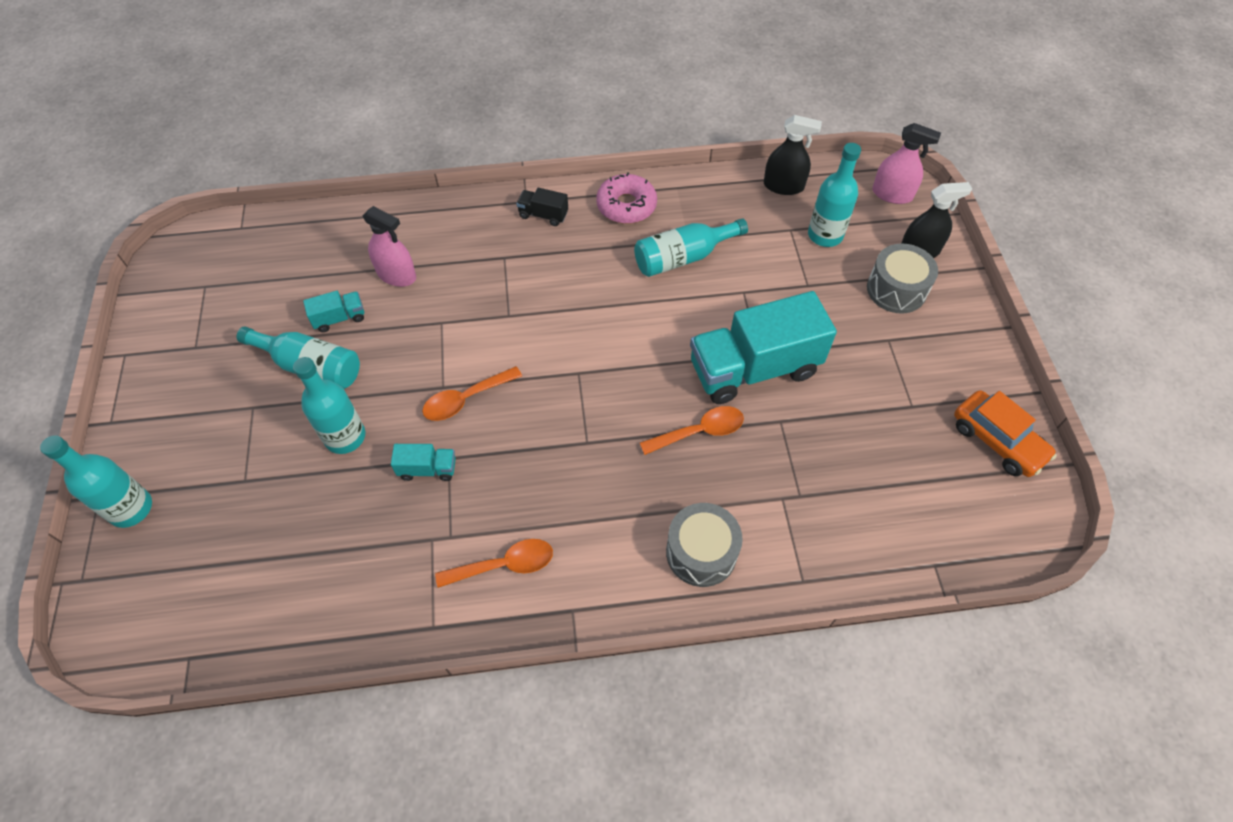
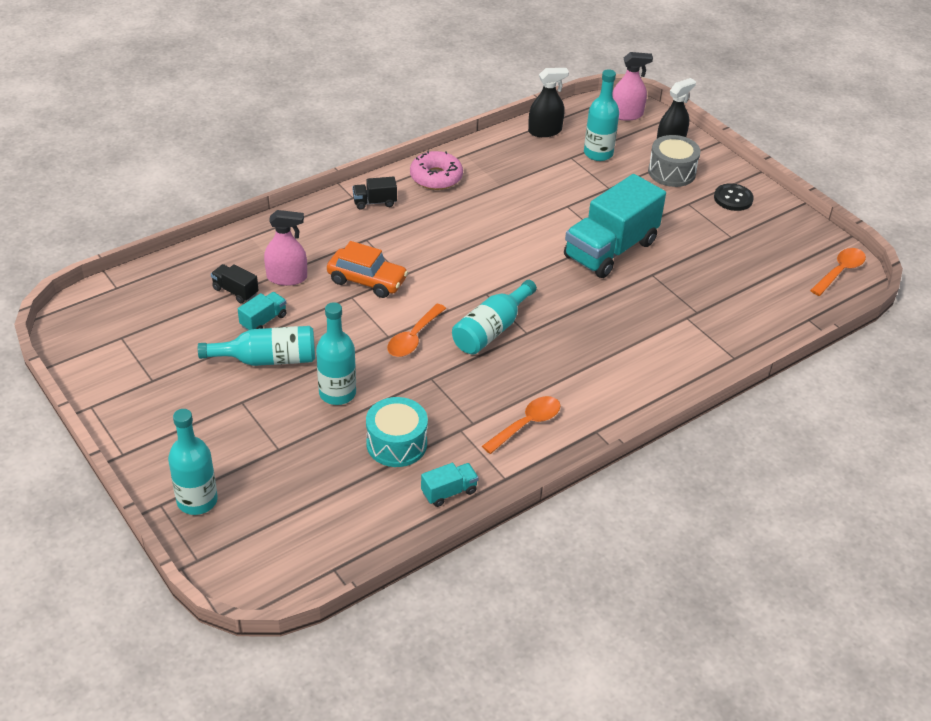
camera: 30 degrees left, 15 degrees down
(339, 273) = (235, 291): none -> black truck
(356, 527) = (396, 444): none -> turquoise drum
(427, 469) = (421, 390): turquoise truck -> turquoise truck (449, 492)
(683, 257) = (506, 198): turquoise bottle -> turquoise bottle (491, 330)
(699, 431) = (602, 299): orange spoon -> orange spoon (840, 271)
(701, 552) = (657, 367): grey drum -> none
(949, 353) = (733, 198): none -> black button
(997, 440) = (798, 238): orange car -> orange car (367, 280)

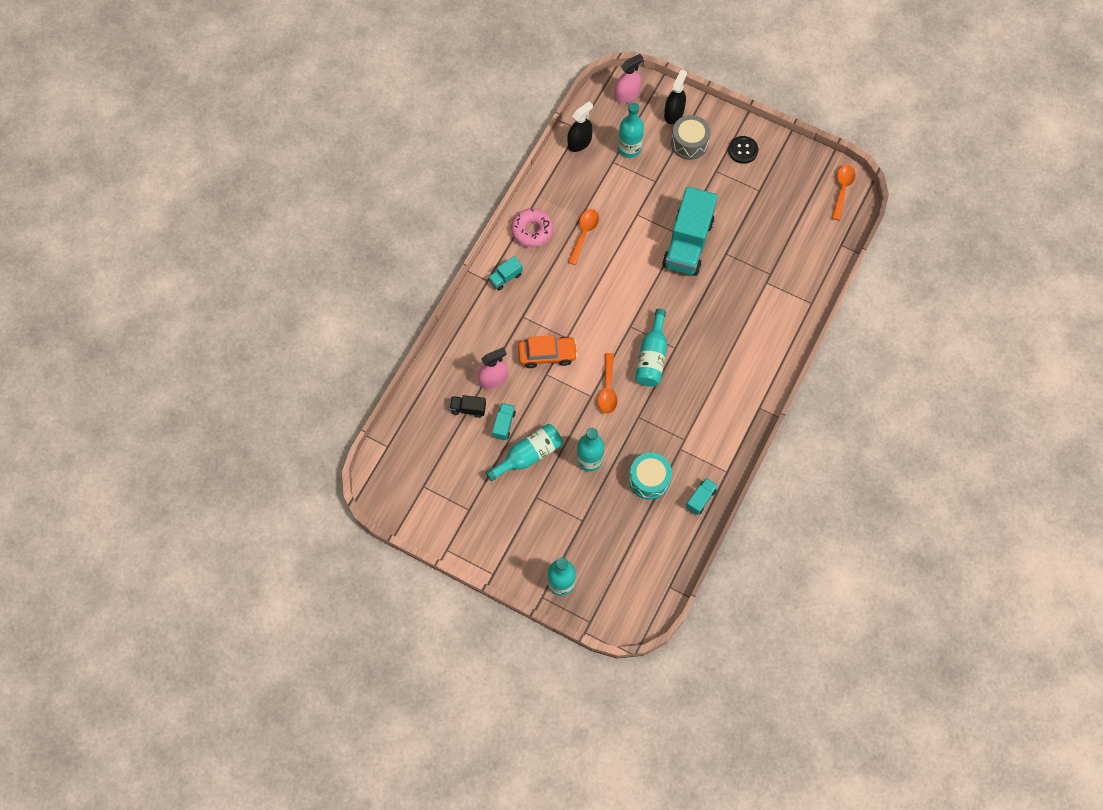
camera: 25 degrees left, 25 degrees up
(374, 202) = (505, 278): black truck -> turquoise truck
(527, 424) = (716, 423): orange spoon -> orange spoon (584, 234)

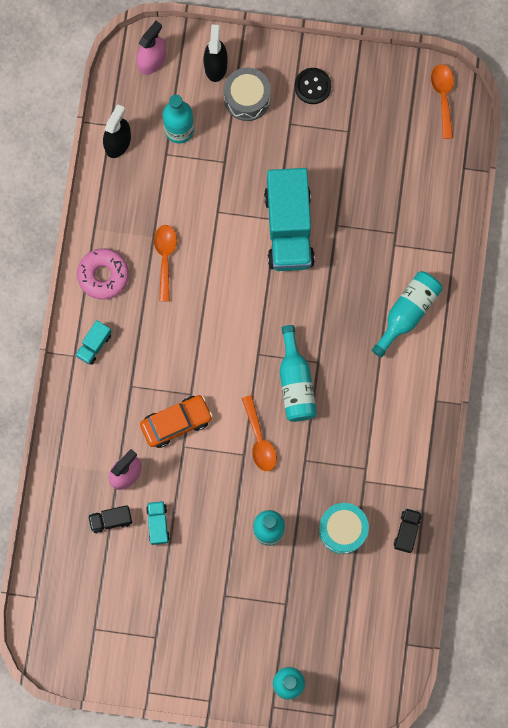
camera: 20 degrees left, 10 degrees up
(528, 455) = (199, 550): turquoise bottle -> turquoise bottle (407, 313)
(700, 499) = (407, 531): turquoise truck -> black truck

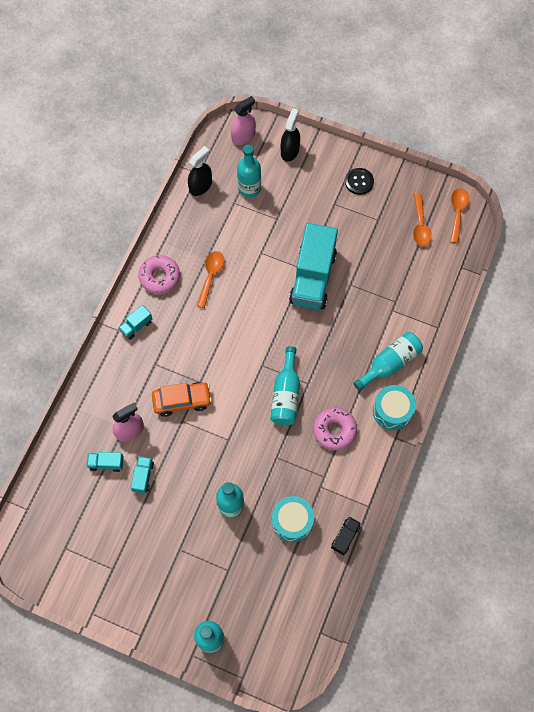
camera: 15 degrees right, 10 degrees down
(111, 520) = (106, 463): black truck -> turquoise truck
(247, 98) = (307, 179): grey drum -> none
(259, 440) = (244, 431): orange spoon -> orange spoon (420, 225)
(363, 411) = (334, 430): none -> pink donut
(424, 370) = (392, 411): none -> turquoise drum

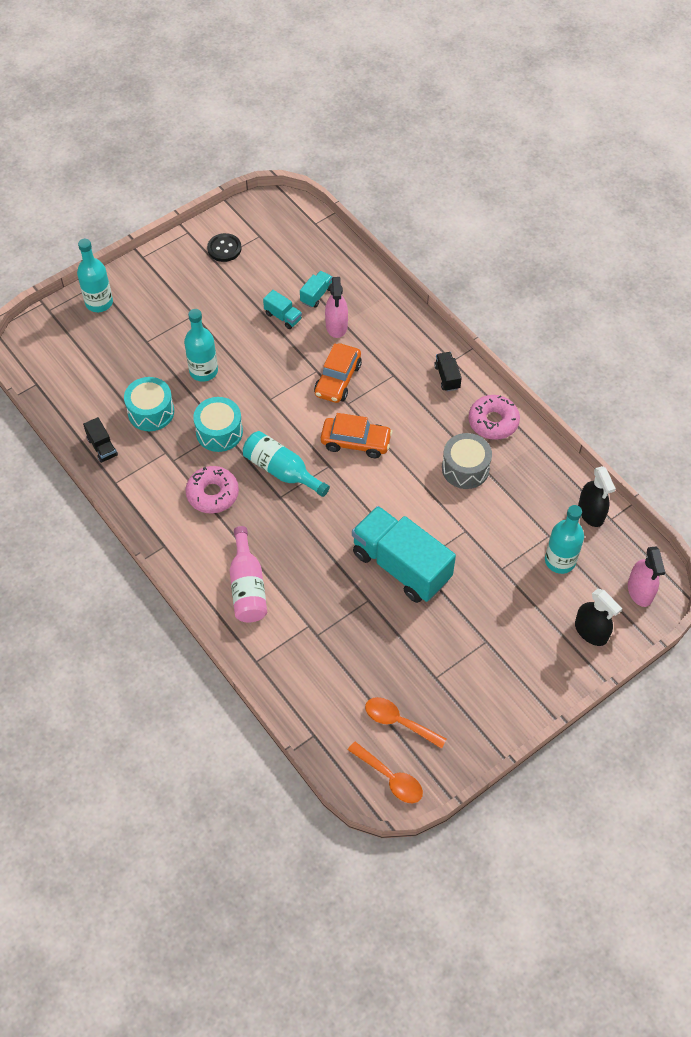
camera: 120 degrees right, 10 degrees down
(136, 326) = (447, 377): turquoise truck -> black truck
(211, 276) = (465, 468): orange spoon -> grey drum
(231, 358) = (356, 442): none -> orange car
(359, 182) = (501, 686): black button -> black button (224, 248)
(390, 363) = (247, 586): turquoise bottle -> pink bottle
(392, 411) = (194, 558): turquoise drum -> turquoise drum (219, 432)

